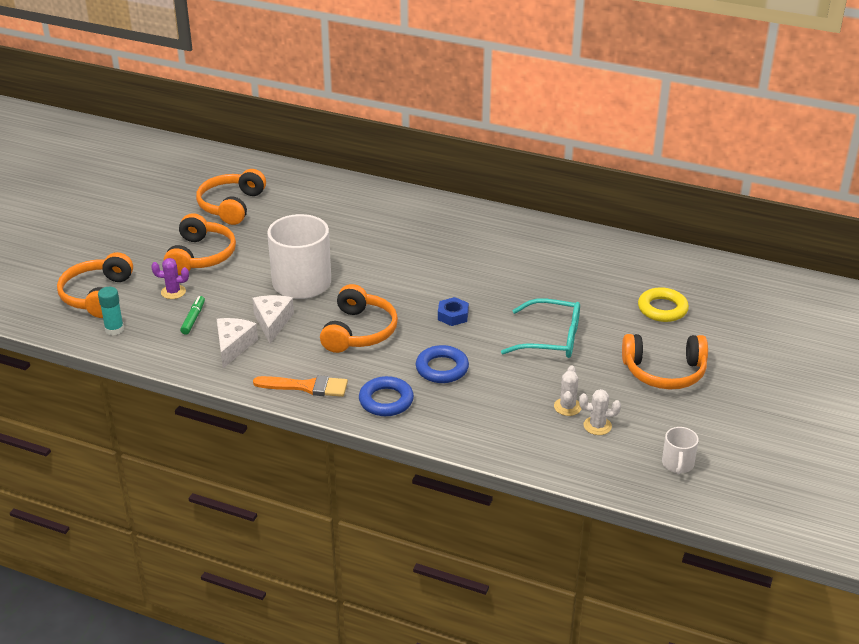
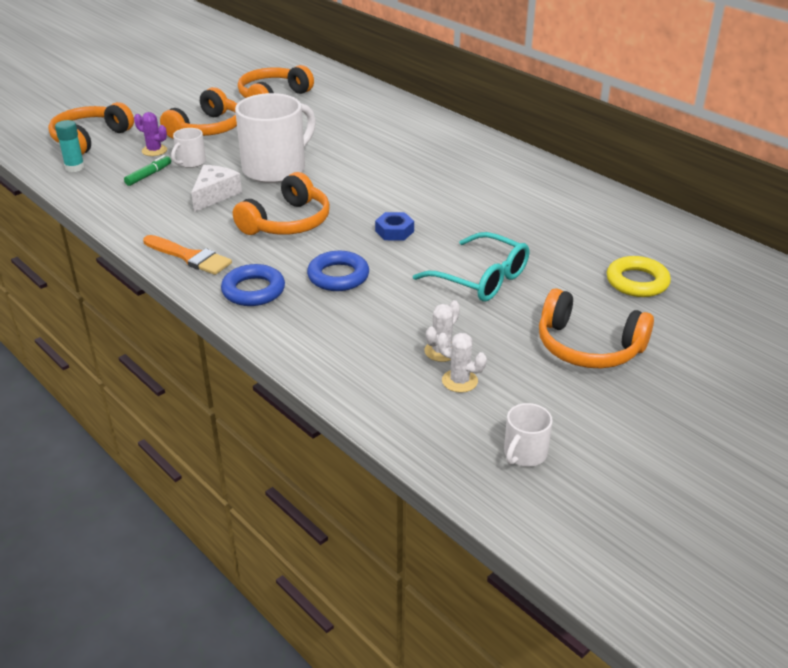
camera: 25 degrees right, 0 degrees up
(219, 295) = (190, 162): none -> white mug
(233, 346) = (160, 205): white cheese -> none

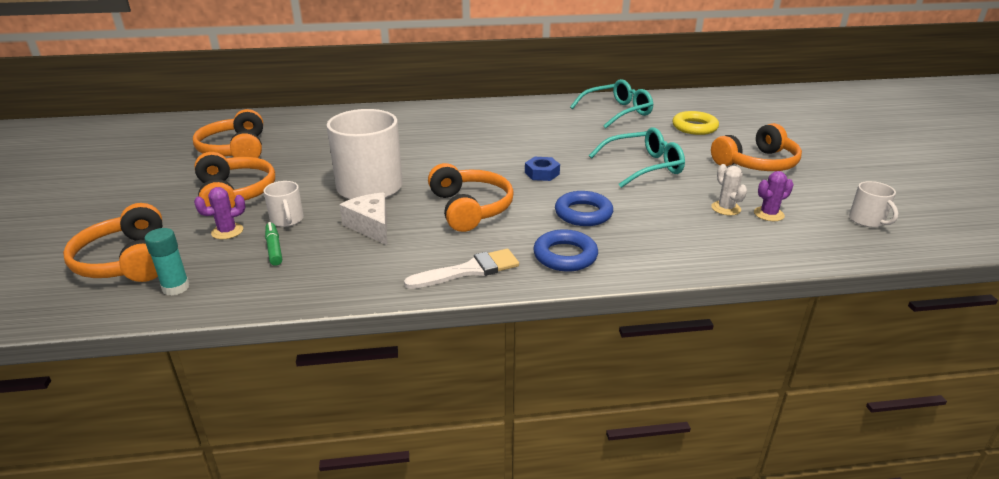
camera: 55 degrees left, 5 degrees down
(190, 257) = (469, 270): orange brush -> white brush
(459, 381) = (768, 214): white cactus -> purple cactus
(607, 224) = (617, 112): none -> turquoise glasses

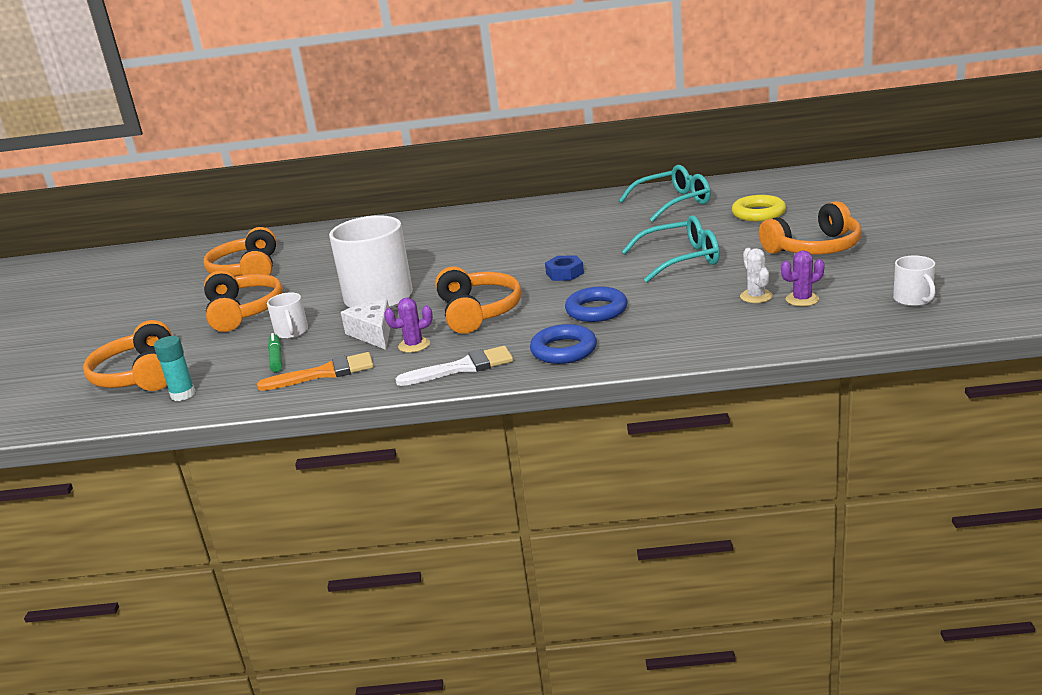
camera: 10 degrees right, 5 degrees down
(227, 231) = (233, 345): purple cactus -> purple cactus (414, 345)
(327, 269) = (324, 373): none -> orange brush

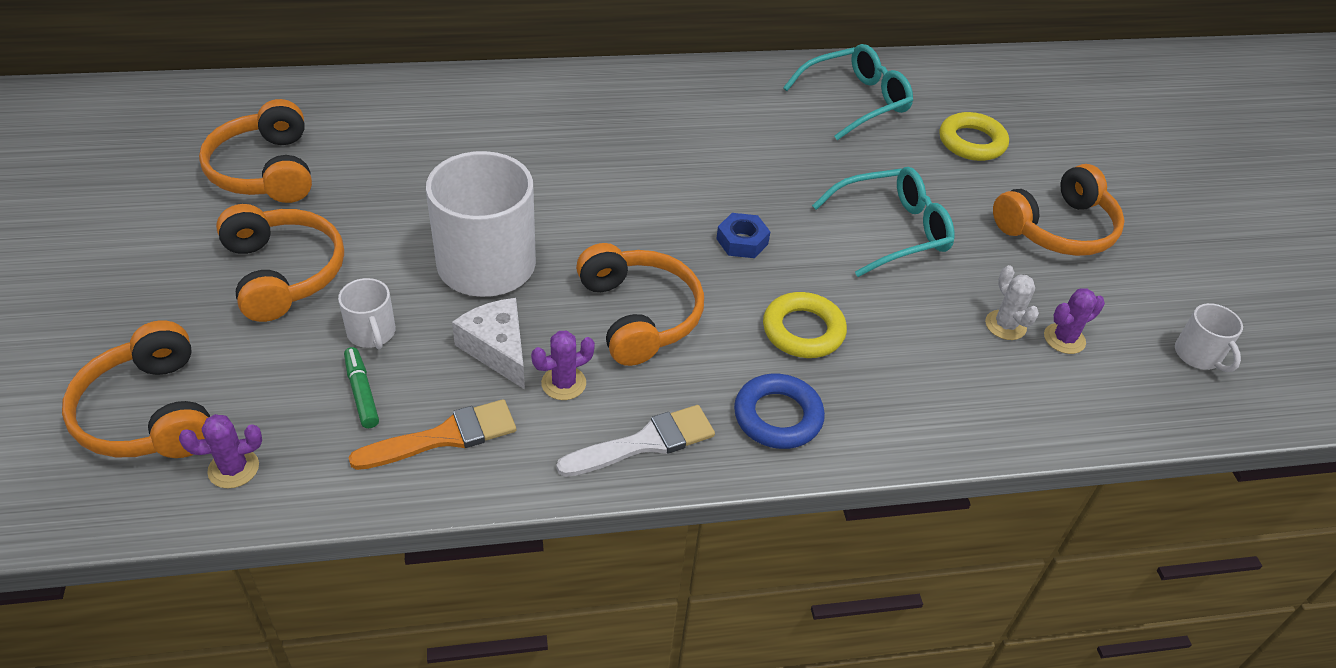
camera: 15 degrees left, 20 degrees up
(183, 394) = (233, 468): turquoise glue stick -> purple cactus
(596, 310) = (803, 331): blue ring -> yellow ring

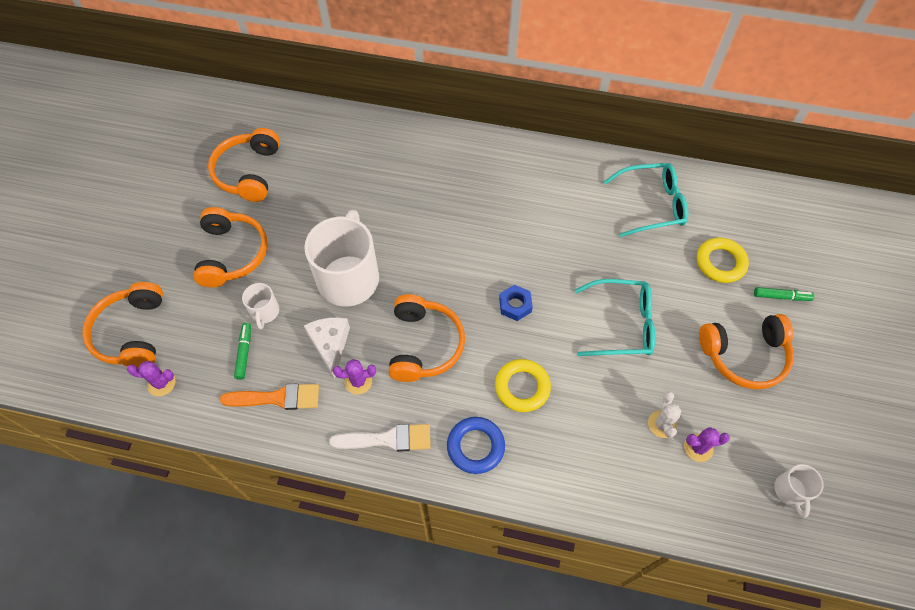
camera: 25 degrees right, 15 degrees up
(1061, 161) = (781, 296): none -> green marker

